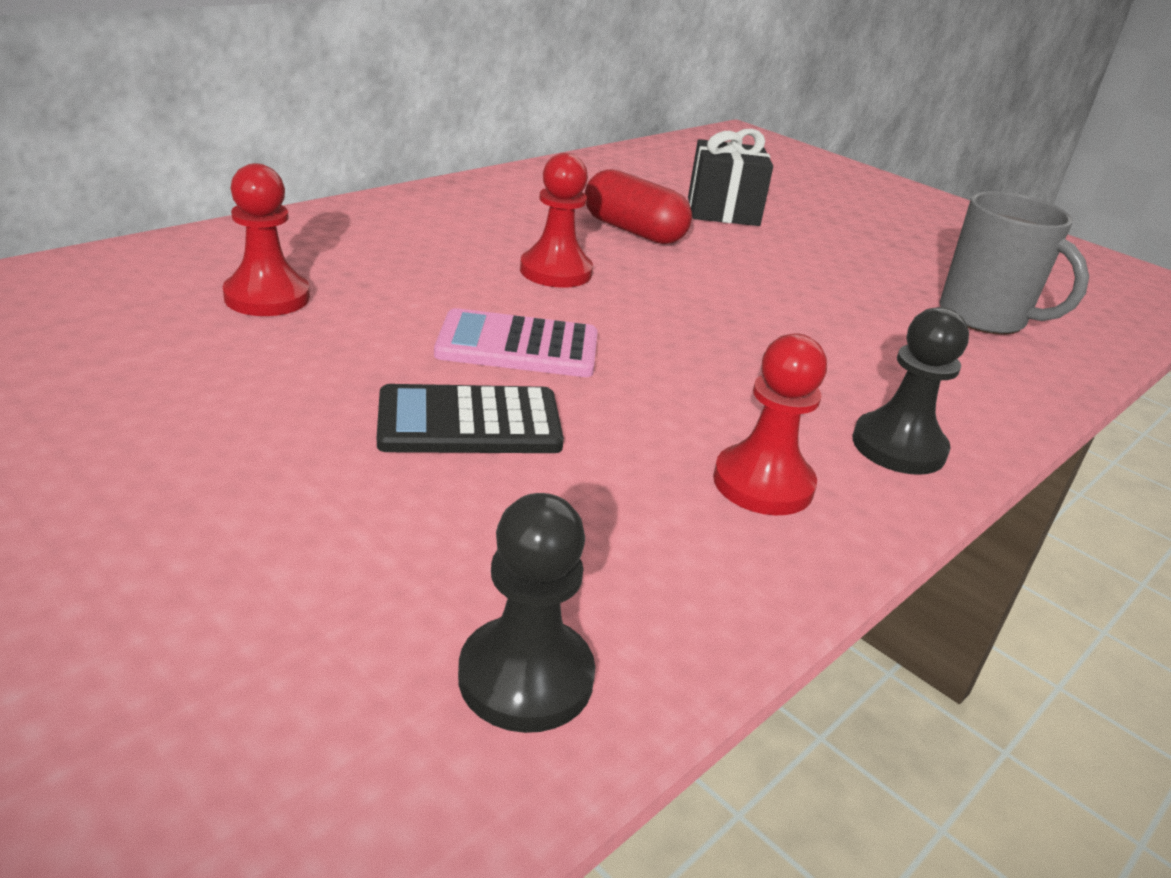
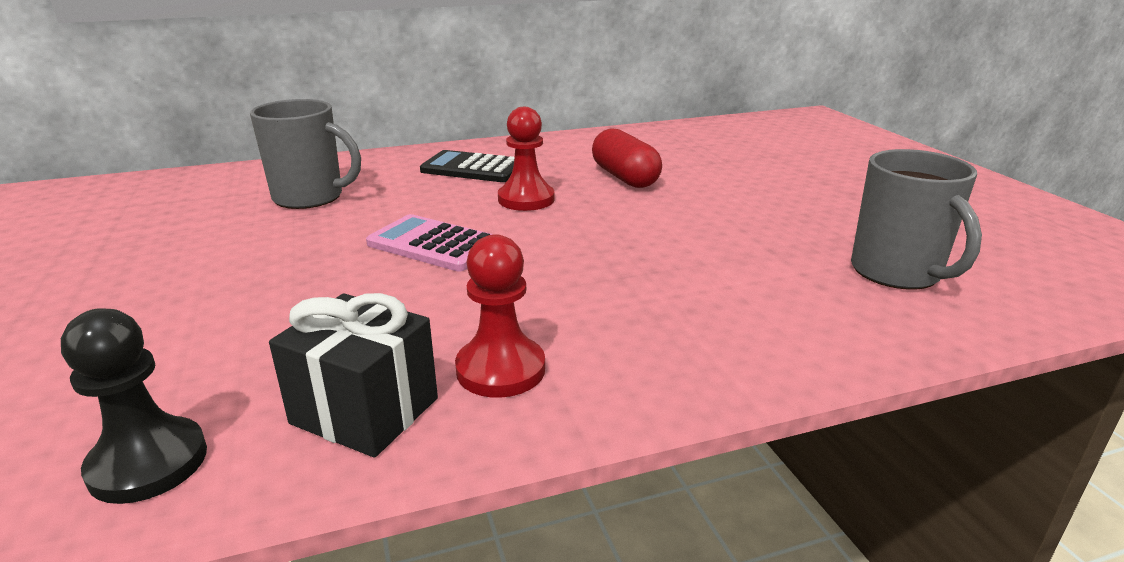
camera: 30 degrees right, 5 degrees down
(267, 297) = (310, 197): red pawn -> grey mug
(469, 422) = (335, 288): black calculator -> black calculator (473, 168)
(723, 211) = (722, 169): black gift -> black gift (365, 411)
(898, 447) = (665, 364): black pawn -> none

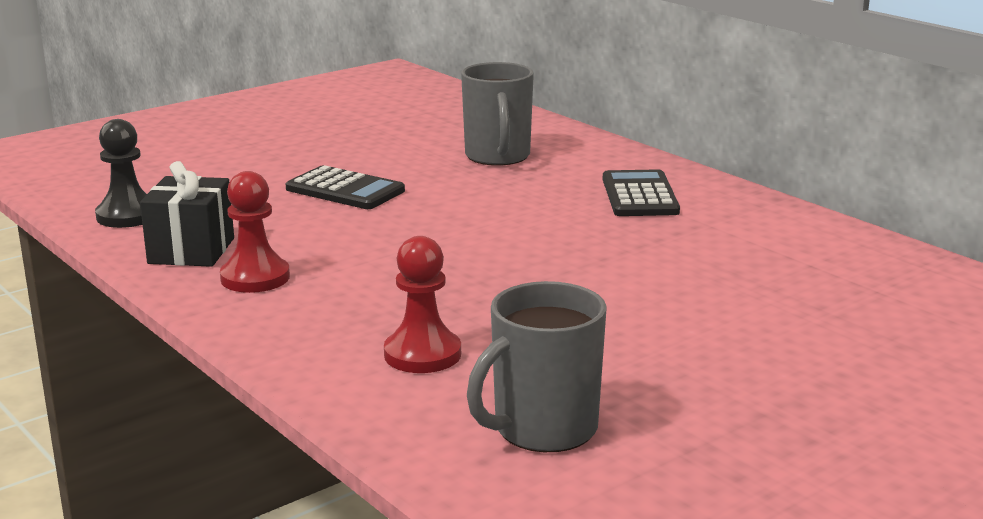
camera: 70 degrees right, 5 degrees down
(291, 279) = (345, 190): none -> black calculator
(433, 244) = (440, 218): pink calculator -> none
(526, 199) = (577, 232): red pawn -> red pawn (422, 354)
(624, 177) = (695, 266): red capsule -> none

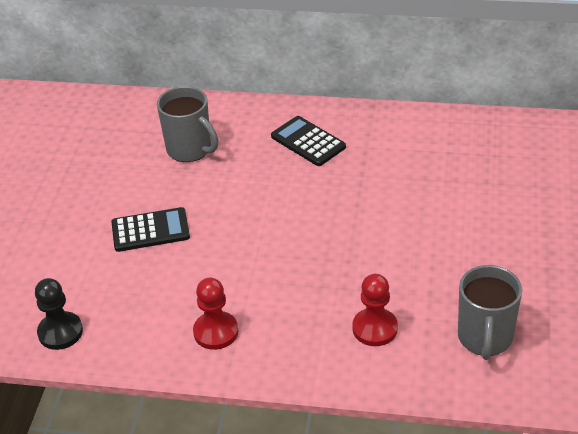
camera: 40 degrees left, 20 degrees up
(191, 251) = (147, 335): black gift -> none

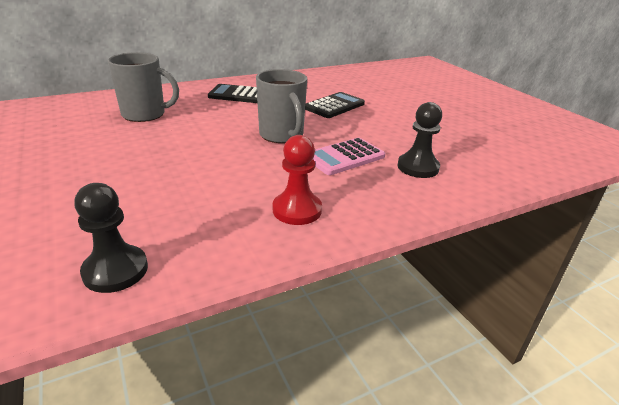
camera: 40 degrees left, 10 degrees down
(150, 230) = (154, 164): black calculator -> black calculator (334, 106)
(319, 285) = (344, 157): none -> pink calculator
(375, 328) = (418, 167): red pawn -> black pawn
(485, 338) = (489, 151): grey mug -> grey mug (282, 135)

